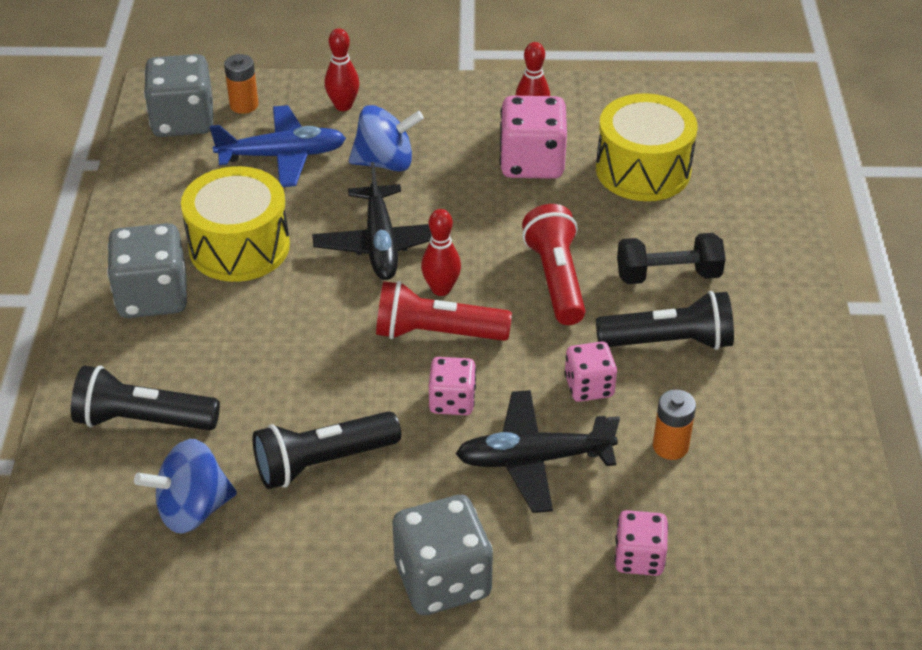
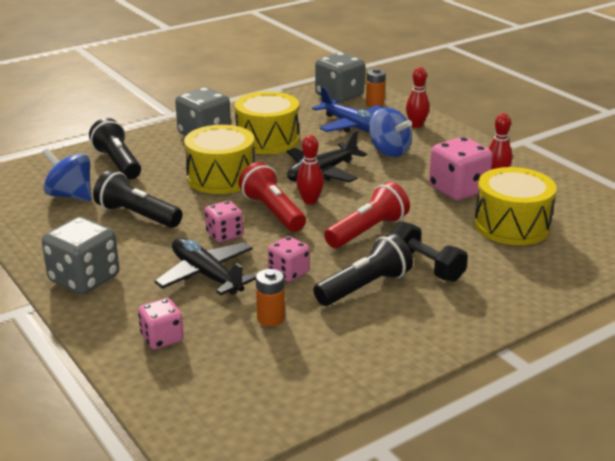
camera: 55 degrees right, 15 degrees down
(299, 337) = (221, 177): none -> yellow drum
(668, 342) = (364, 287): black flashlight -> black flashlight turned 90 degrees counterclockwise

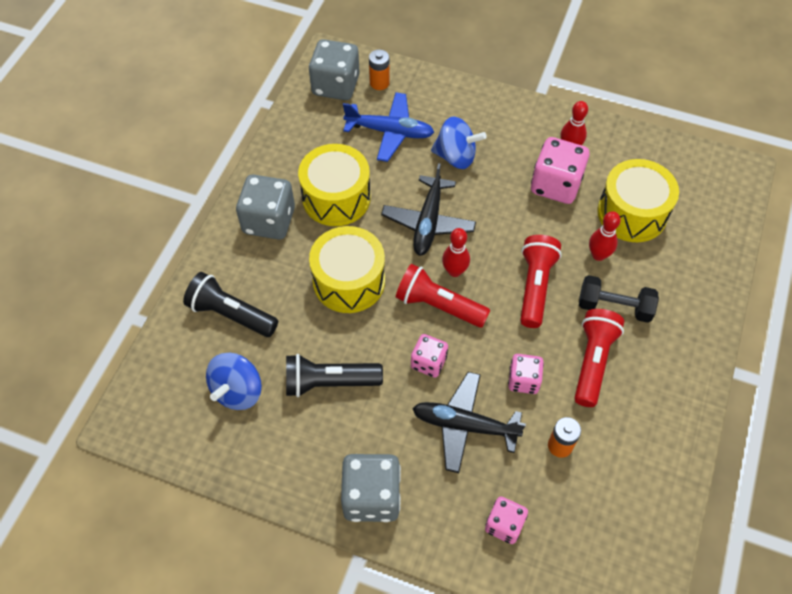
camera: 35 degrees left, 30 degrees up
(70, 195) = (238, 391): blue spinning top -> blue spinning top turned 60 degrees counterclockwise
(364, 287) = (592, 361): black flashlight -> red flashlight
(416, 125) = (445, 101): red bowling pin -> red bowling pin (598, 255)

